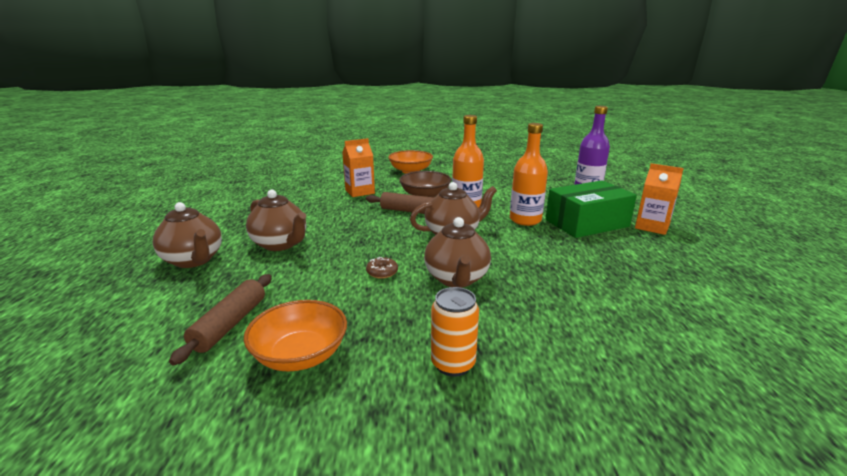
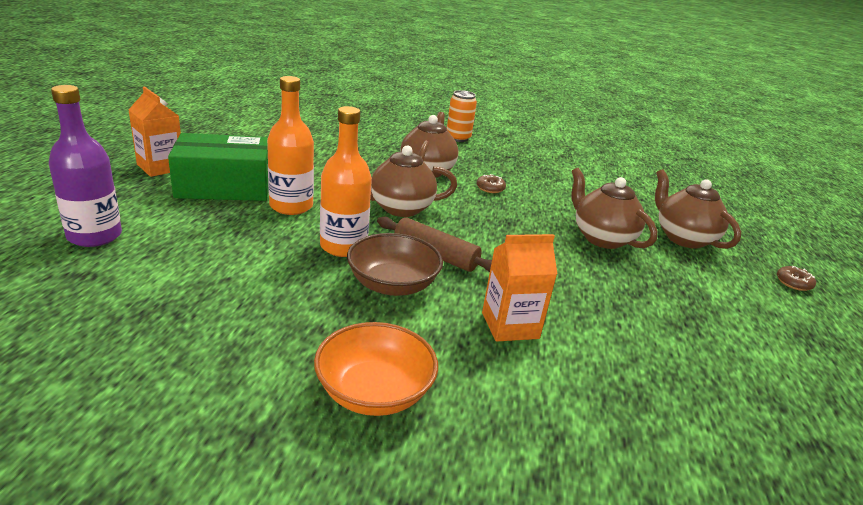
camera: 170 degrees left, 5 degrees up
(132, 241) = (793, 283): none -> brown donut
(230, 324) = (601, 180): brown rolling pin -> none
(300, 355) = (546, 158): orange bowl -> none

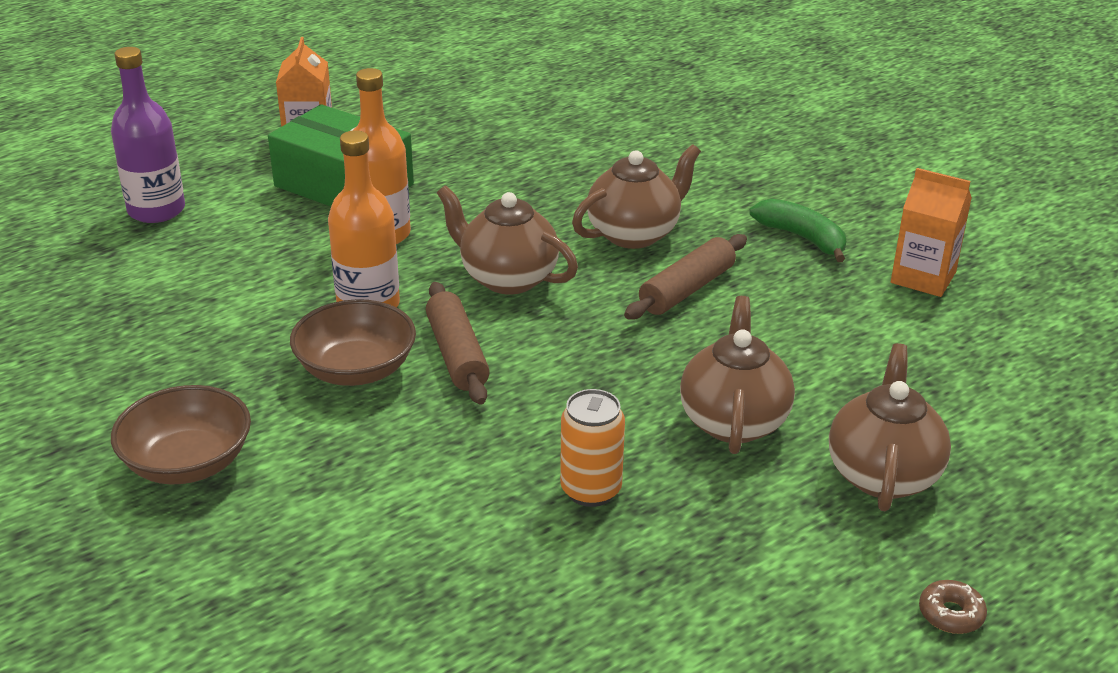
camera: 45 degrees right, 5 degrees up
(374, 392) = (188, 463): orange bowl -> brown bowl
(458, 138) = (777, 191): orange can -> orange can (590, 490)
(490, 188) = (687, 290): brown donut -> brown rolling pin
(499, 154) = (802, 238): none -> green banana
(510, 325) = (411, 468): orange carton -> orange carton (923, 277)

